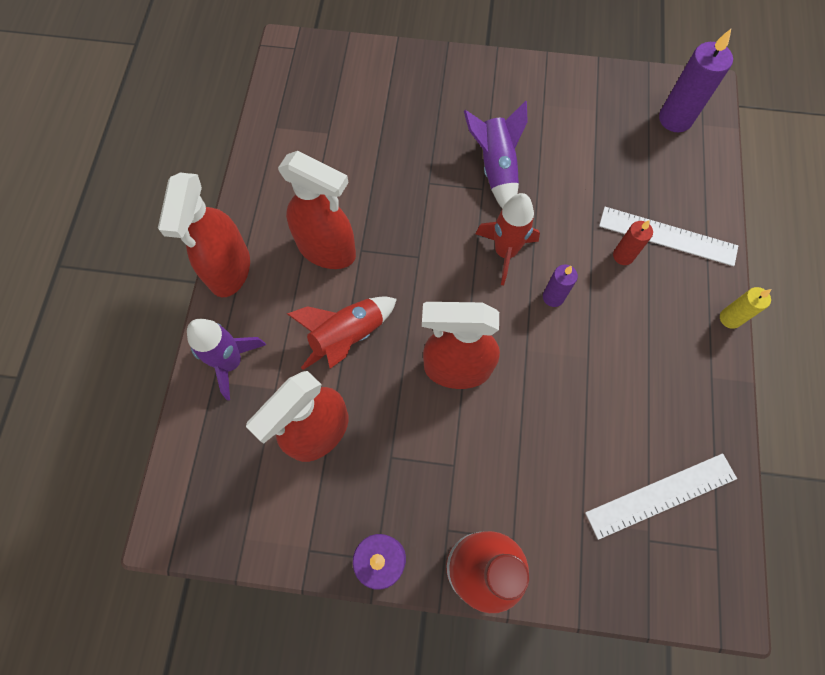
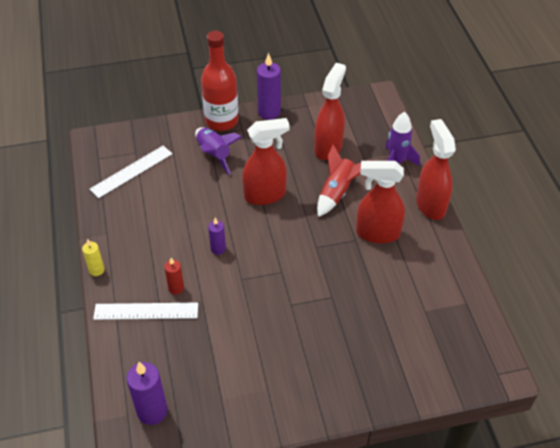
camera: 160 degrees right, 20 degrees down
(496, 169) = (286, 322): purple rocket -> purple rocket (214, 154)
(505, 252) = (259, 266): red rocket -> none

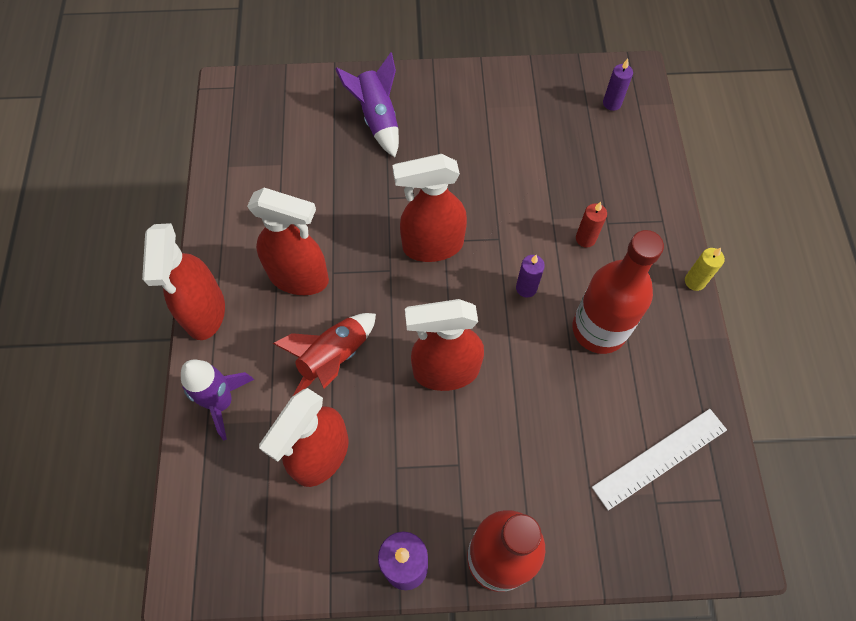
camera: 170 degrees left, 15 degrees up
(146, 311) = (624, 213): white ruler -> none
(152, 411) = (612, 103): purple candle -> purple candle, size x0.58
(166, 231) = (599, 329): none -> red bottle
(214, 154) = (518, 473): purple rocket -> purple rocket (377, 119)
(290, 267) = (432, 246): none -> red spray bottle

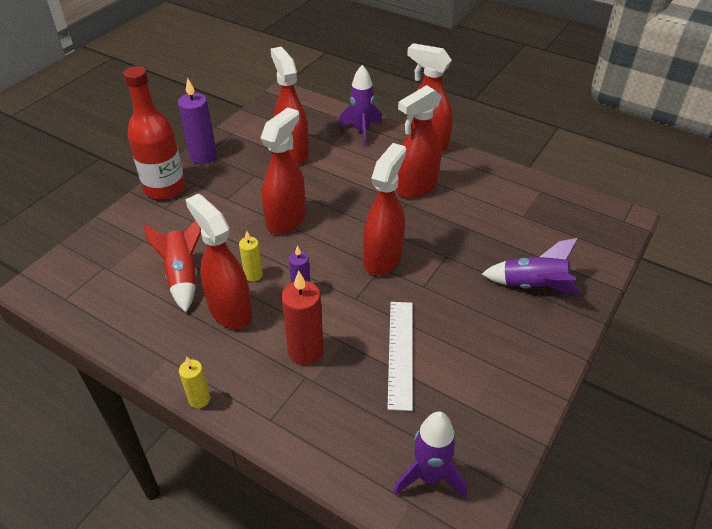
camera: 125 degrees right, 20 degrees down
(334, 358) = (345, 179): red rocket -> red rocket (183, 276)
(543, 343) = (253, 275): none -> yellow candle
(585, 239) = (305, 351): red candle -> red candle, size x1.73
(599, 329) = (230, 311): red bottle -> red spray bottle
(612, 103) = (429, 476): purple candle -> purple rocket
(660, 458) = (121, 285): white ruler -> white ruler (400, 353)

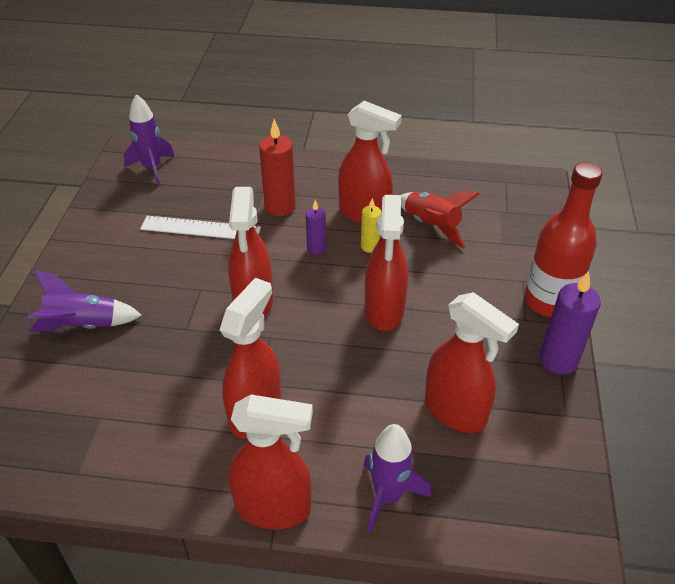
camera: 155 degrees right, 0 degrees up
(199, 399) = (336, 159): yellow candle -> none
(400, 353) = (200, 228): white ruler -> white ruler turned 60 degrees counterclockwise

